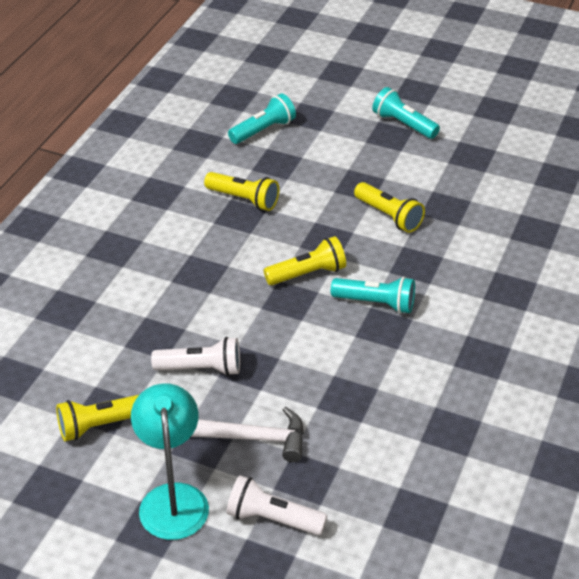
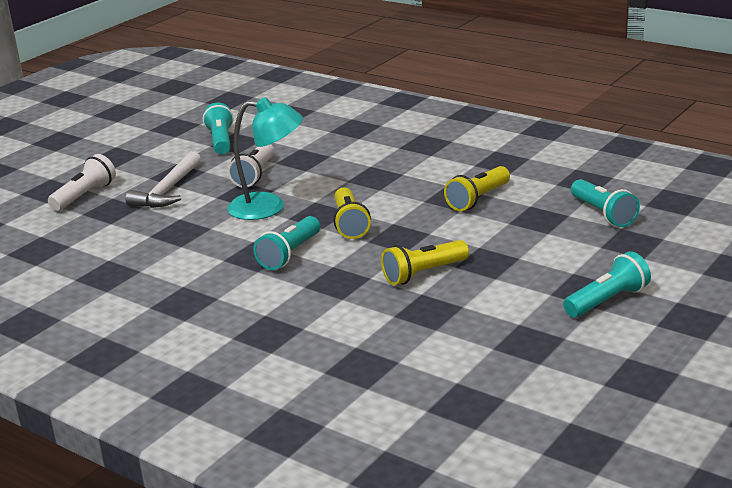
camera: 105 degrees right, 15 degrees down
(101, 425) = (221, 141): yellow flashlight -> turquoise flashlight
(173, 498) = (133, 163): turquoise lamp -> turquoise lamp (268, 207)

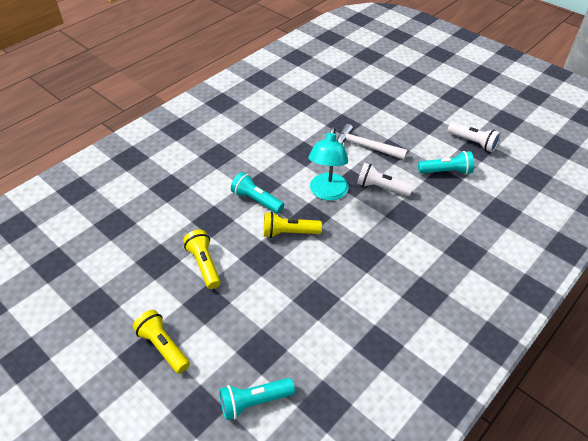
camera: 95 degrees right, 20 degrees up
(85, 195) = (366, 113): white flashlight -> white flashlight (473, 142)
(478, 199) = (307, 315): yellow flashlight -> yellow flashlight (163, 346)
(607, 301) = (121, 365): turquoise flashlight -> none

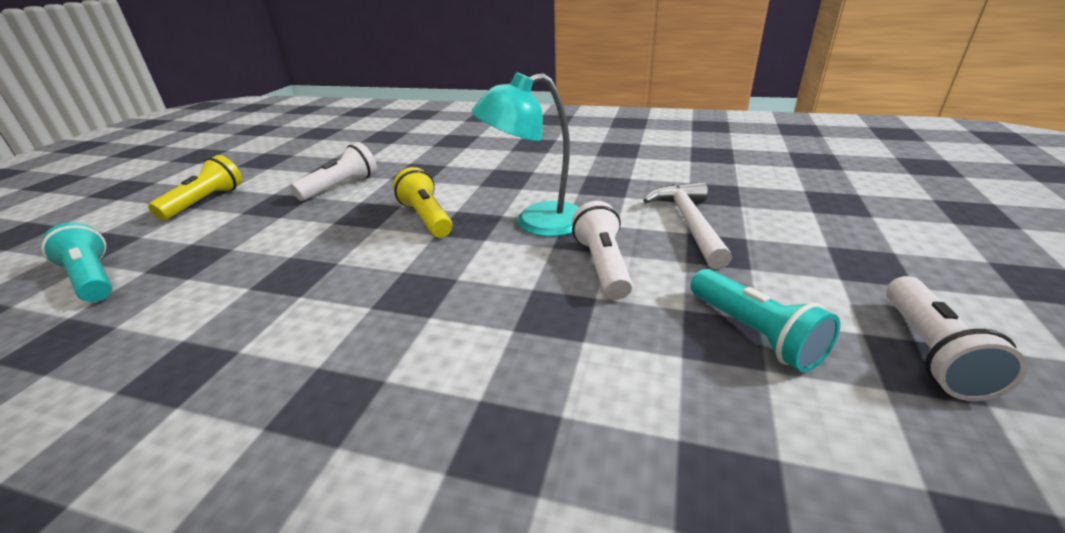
camera: 65 degrees right, 15 degrees down
(204, 264) = (341, 186): yellow flashlight -> white flashlight
(256, 200) = (474, 183): turquoise flashlight -> none

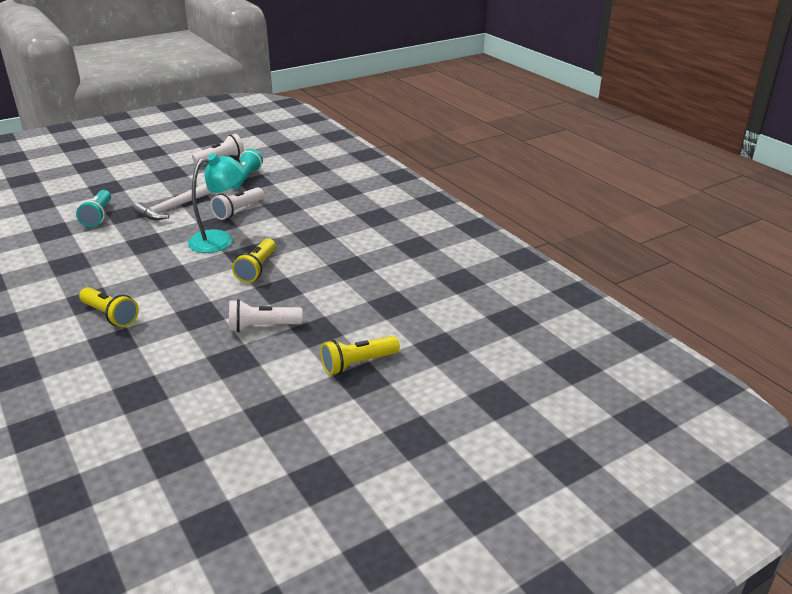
camera: 140 degrees left, 0 degrees up
(93, 279) = (444, 314): turquoise flashlight -> turquoise flashlight (98, 216)
(493, 145) = (110, 315): none -> yellow flashlight
(536, 222) = (220, 239): turquoise lamp -> turquoise lamp turned 60 degrees counterclockwise

